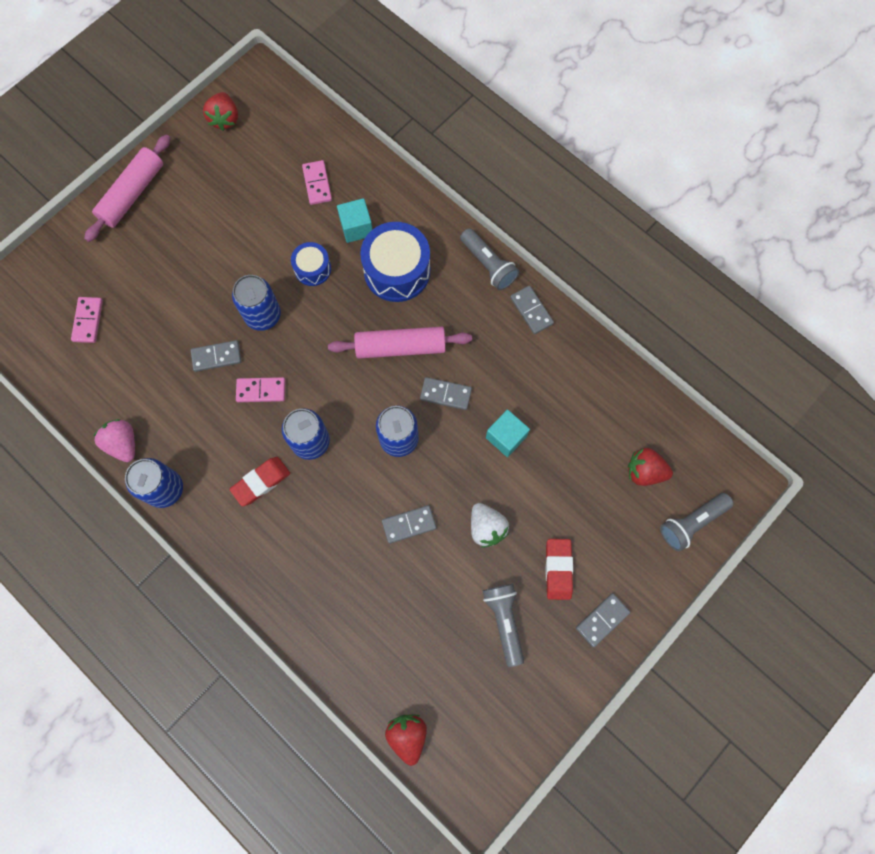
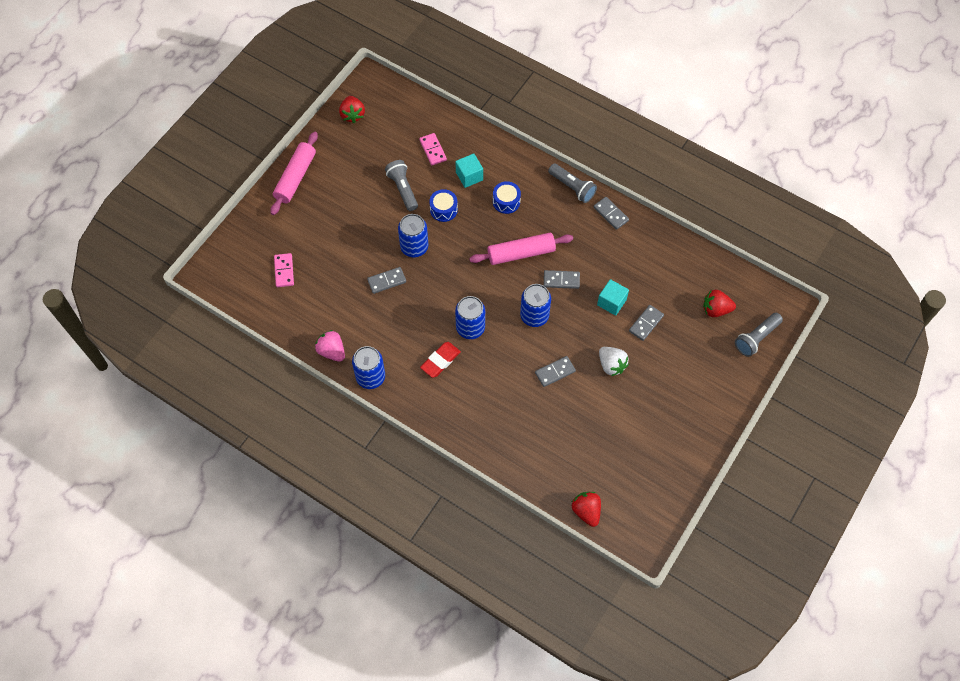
camera: 10 degrees left, 10 degrees down
(261, 390) = (425, 299): pink domino -> none
(397, 271) = (506, 201): blue drum -> blue drum, size x0.55
(504, 621) = (638, 425): grey flashlight -> grey flashlight (403, 189)
(558, 569) = (669, 384): red eraser -> none
(602, 620) = (707, 412): grey domino -> grey domino (646, 323)

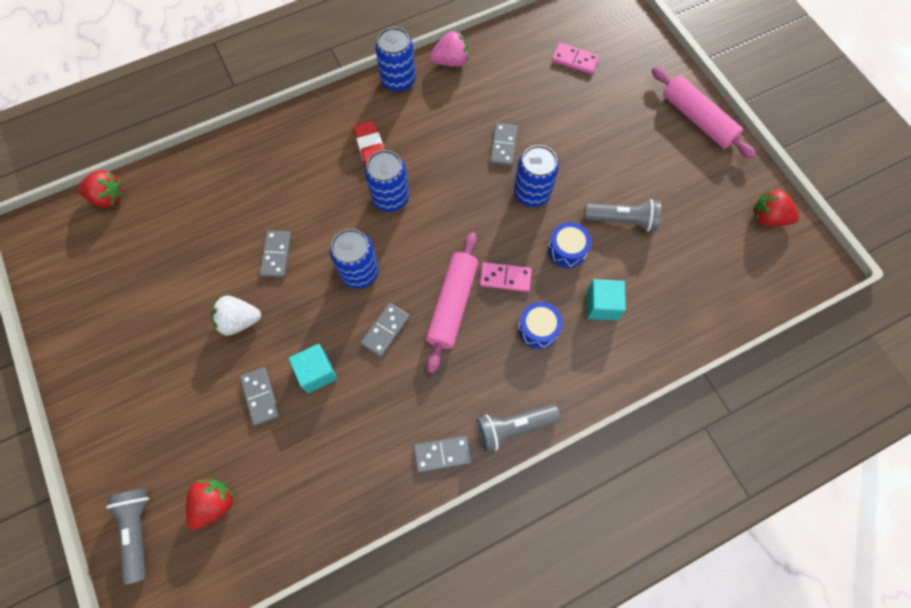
camera: 120 degrees right, 5 degrees up
(433, 150) = (666, 283): pink domino -> pink domino (505, 278)

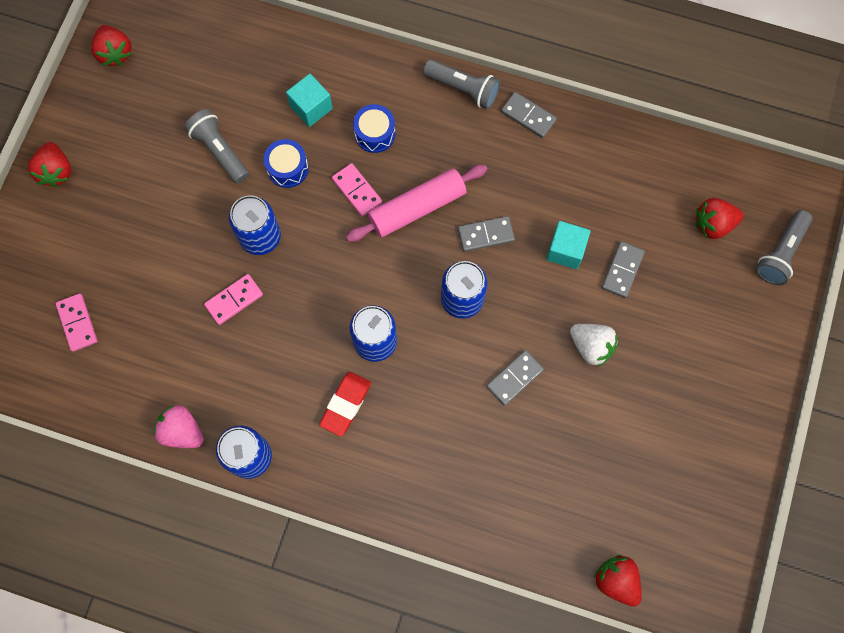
camera: 135 degrees left, 5 degrees up
(503, 146) = (234, 300): grey domino -> pink domino
(697, 119) = (56, 171): pink rolling pin -> red strawberry

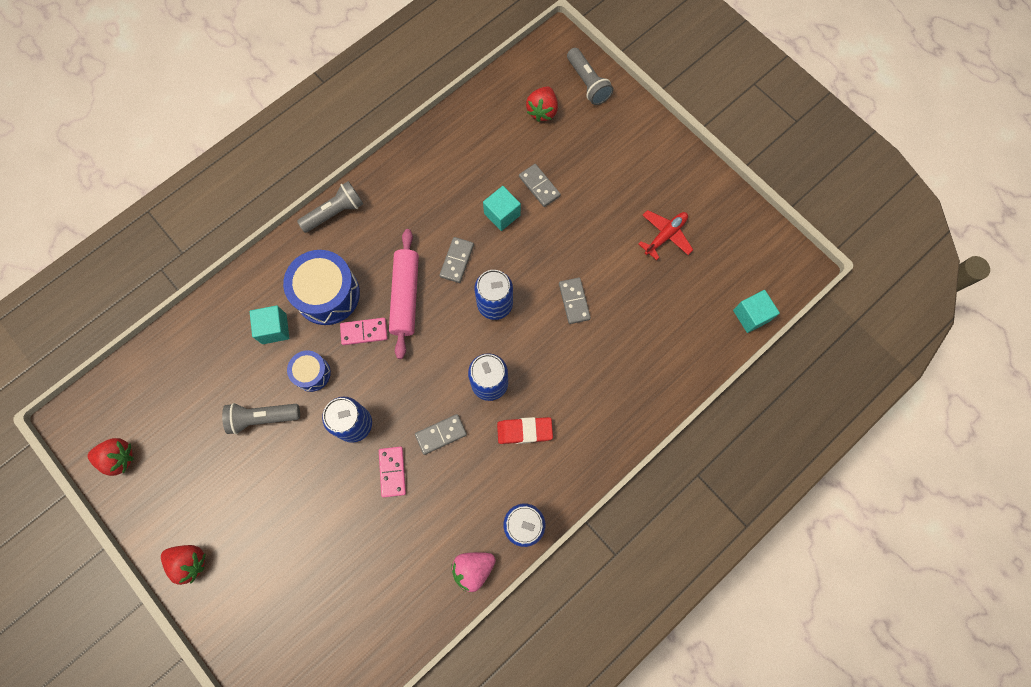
camera: 60 degrees left, 0 degrees up
(77, 323) = (333, 610): pink domino -> none
(345, 404) = (524, 431): red eraser -> red eraser turned 60 degrees counterclockwise
(375, 134) = (327, 294): blue drum -> blue drum, size x1.80
(528, 116) = (386, 181): grey domino -> grey domino (441, 434)
(591, 346) = (581, 238): white strawberry -> none
(616, 580) = (751, 315): red strawberry -> turquoise cube
(651, 435) = (665, 235): none -> red plane

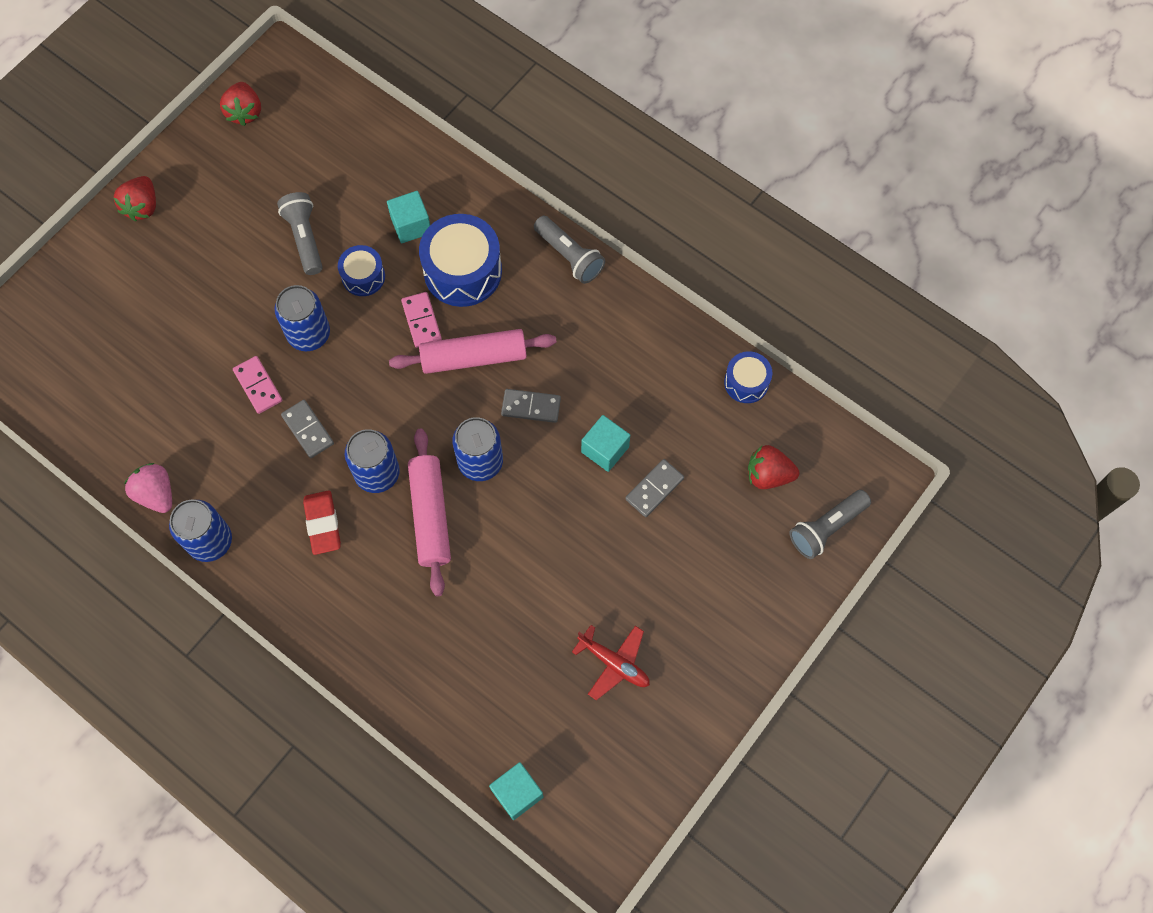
camera: 80 degrees right, 5 degrees down
(392, 472) = (258, 386): pink domino -> pink domino turned 75 degrees clockwise
(469, 111) = (746, 382): none -> blue drum
(532, 347) = (431, 515): none -> pink rolling pin
(574, 301) = (500, 557): grey domino -> none

